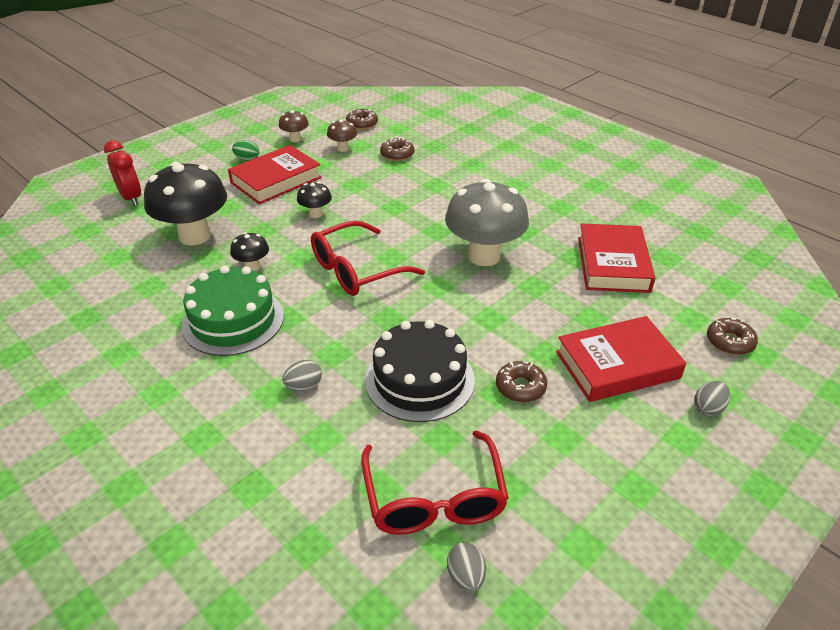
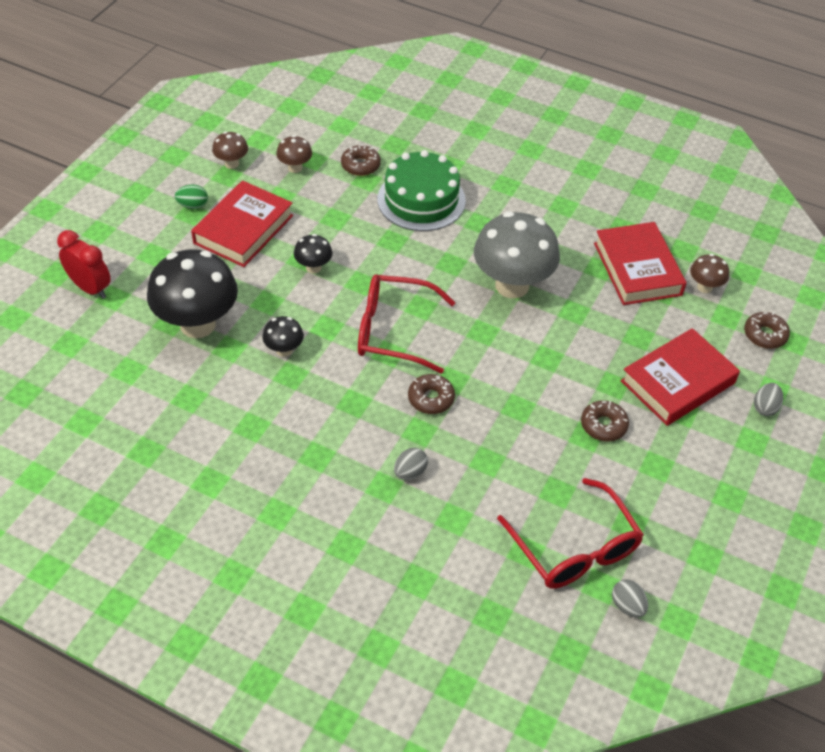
camera: 20 degrees left, 10 degrees up
(233, 320) = (301, 418): green cake -> green cake (421, 200)
(356, 270) = (393, 331): red glasses -> red glasses turned 60 degrees clockwise
(362, 124) = (297, 125): brown donut -> brown donut (431, 398)
(419, 380) = (512, 440): black cake -> none
(677, 290) = (704, 287): none -> brown mushroom

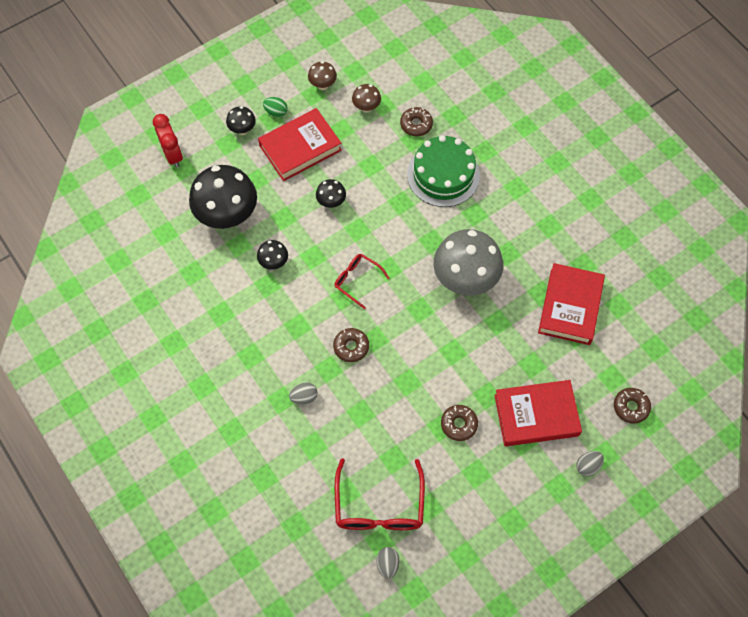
camera: 30 degrees right, 15 degrees up
(163, 235) = (242, 129): none -> black mushroom
(393, 331) = (357, 280): red glasses -> red glasses, size x0.57
(704, 287) = (612, 345): brown mushroom -> none

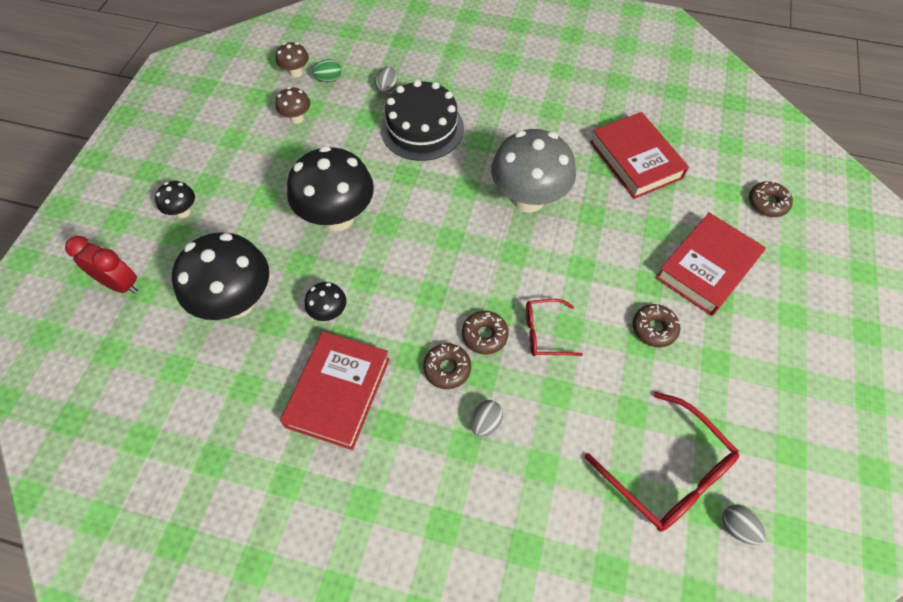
camera: 40 degrees left, 5 degrees down
(276, 112) = (207, 175): green egg -> green egg (329, 79)
(300, 148) = (261, 190): red book -> red book (338, 392)
(323, 85) = (235, 125): brown mushroom -> brown mushroom (296, 73)
(331, 202) = (338, 217): black mushroom -> black mushroom, size x2.18
(357, 280) = (430, 269): red glasses -> red glasses (544, 333)
(416, 124) = (357, 104): brown donut -> brown donut (447, 369)
(443, 175) = (422, 128): green cake -> black cake
(588, 466) = (792, 277): grey egg -> grey egg (387, 88)

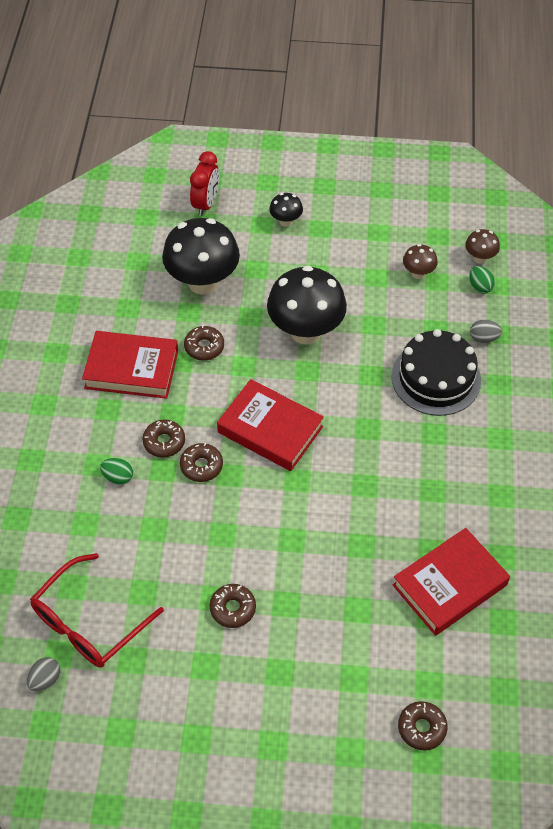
camera: 80 degrees right, 5 degrees down
(329, 313) = (204, 347): black mushroom -> brown donut
(485, 423) = (118, 477): grey egg -> green egg
(528, 199) = (366, 484): grey mushroom -> none
(544, 333) = (212, 513): red glasses -> none
(707, 268) = (316, 659): red book -> red book (270, 429)

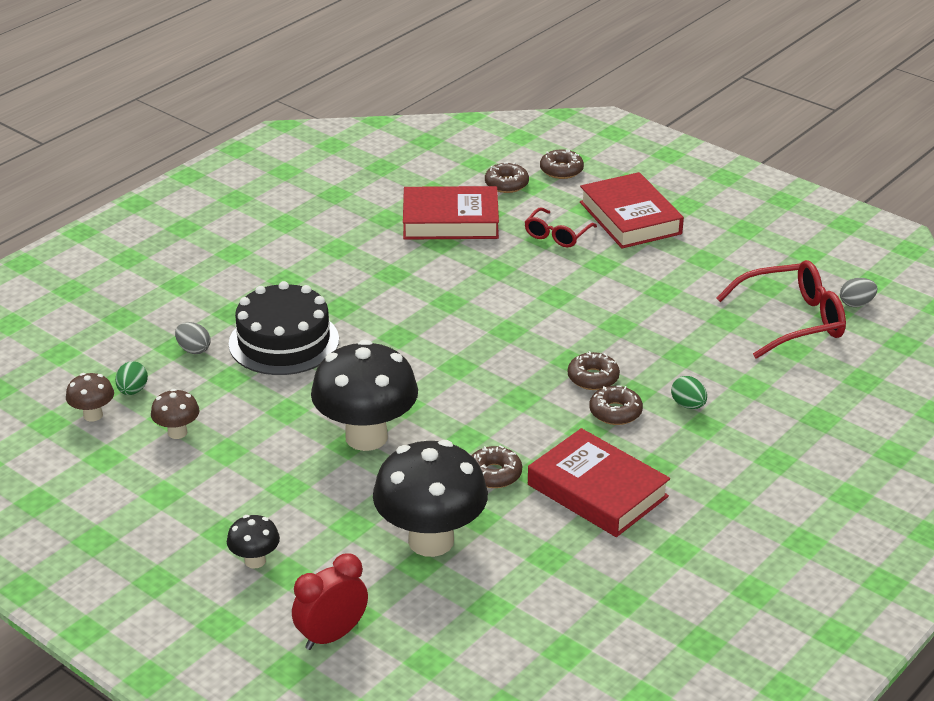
camera: 145 degrees left, 20 degrees down
(233, 608) = (651, 279): brown donut -> brown donut (506, 184)
(270, 429) = (495, 375): red book -> red book (630, 218)
(349, 620) = (557, 235): none -> red glasses

